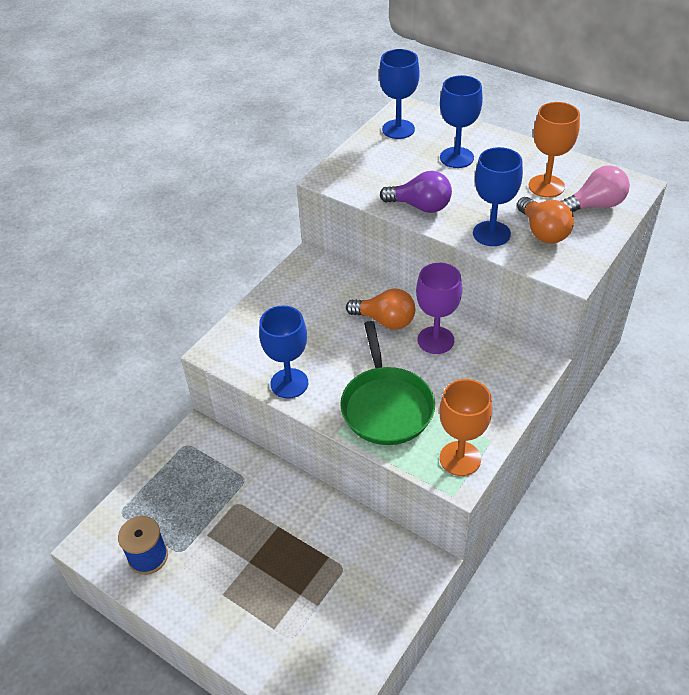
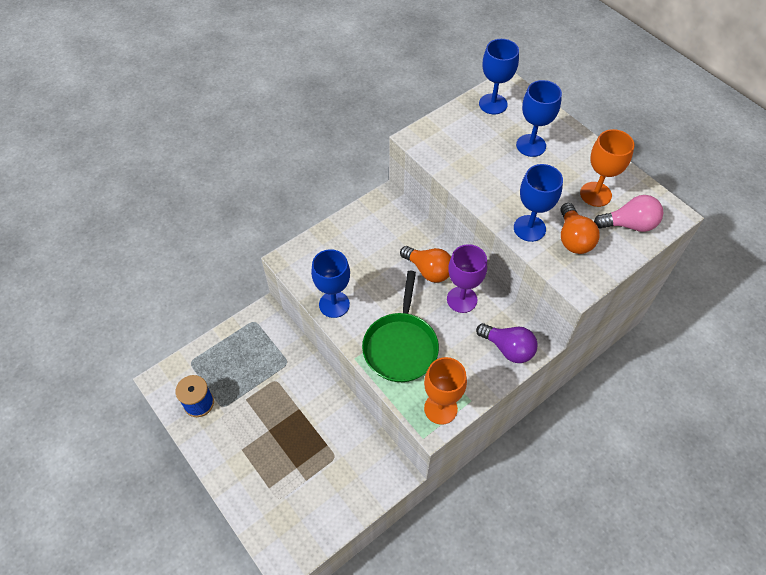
camera: 15 degrees right, 10 degrees up
(420, 206) = (481, 186): purple light bulb -> purple light bulb (508, 348)

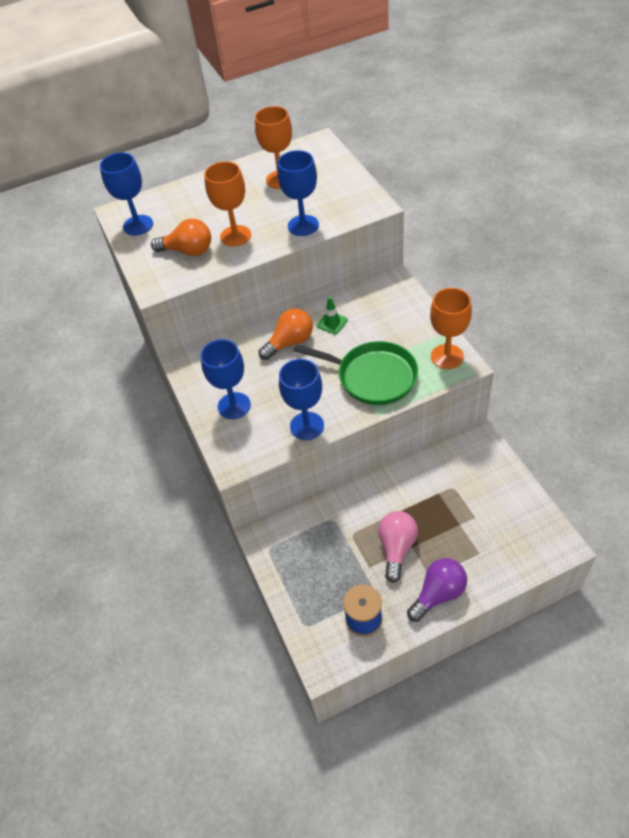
camera: 70 degrees left, 5 degrees down
(462, 299) = (332, 323): purple goblet -> green traffic cone
(499, 178) = (235, 236): none -> orange goblet
(508, 348) = (394, 299): purple light bulb -> purple light bulb (438, 594)
(531, 145) = (205, 208): blue goblet -> blue goblet (234, 406)
(573, 238) = (324, 201): orange light bulb -> orange light bulb (188, 251)
(629, 224) = (321, 167): pink light bulb -> pink light bulb (397, 548)

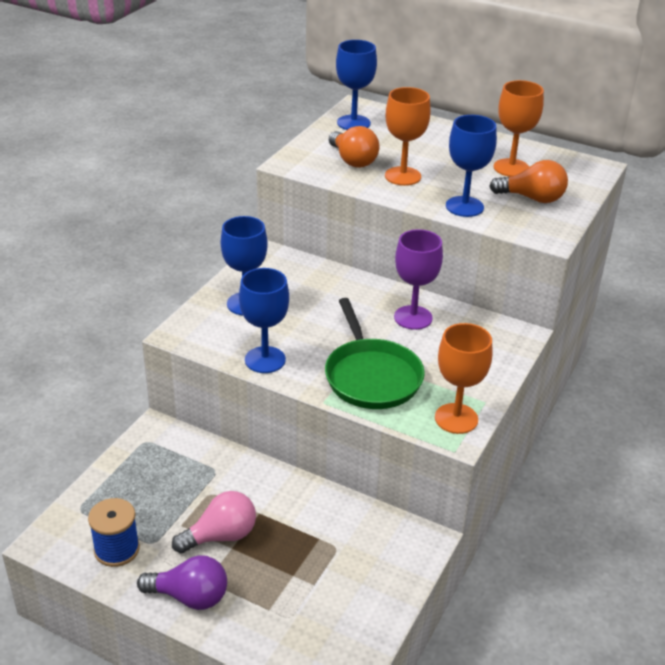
camera: 45 degrees right, 15 degrees down
(290, 342) = (357, 302): orange light bulb -> orange light bulb (532, 198)
(332, 323) = (413, 317): green traffic cone -> purple goblet

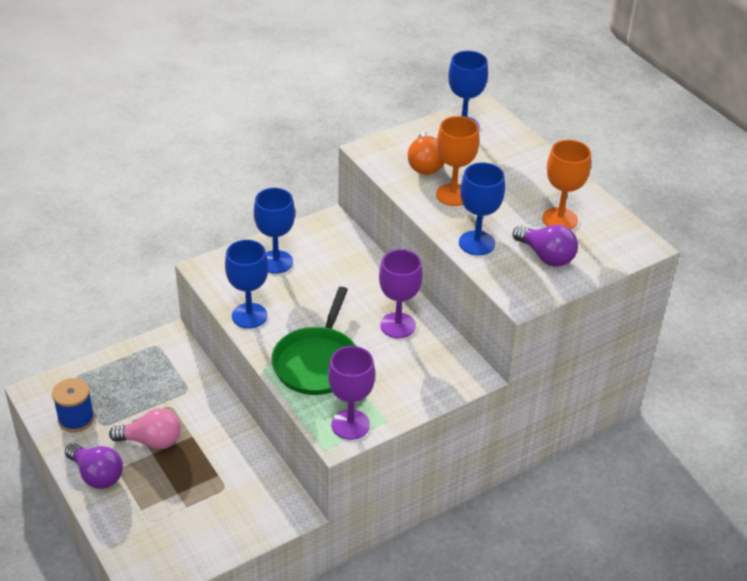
camera: 30 degrees right, 5 degrees up
(456, 418) = (350, 424): orange goblet -> purple goblet
(532, 198) = (546, 256): orange light bulb -> purple light bulb

